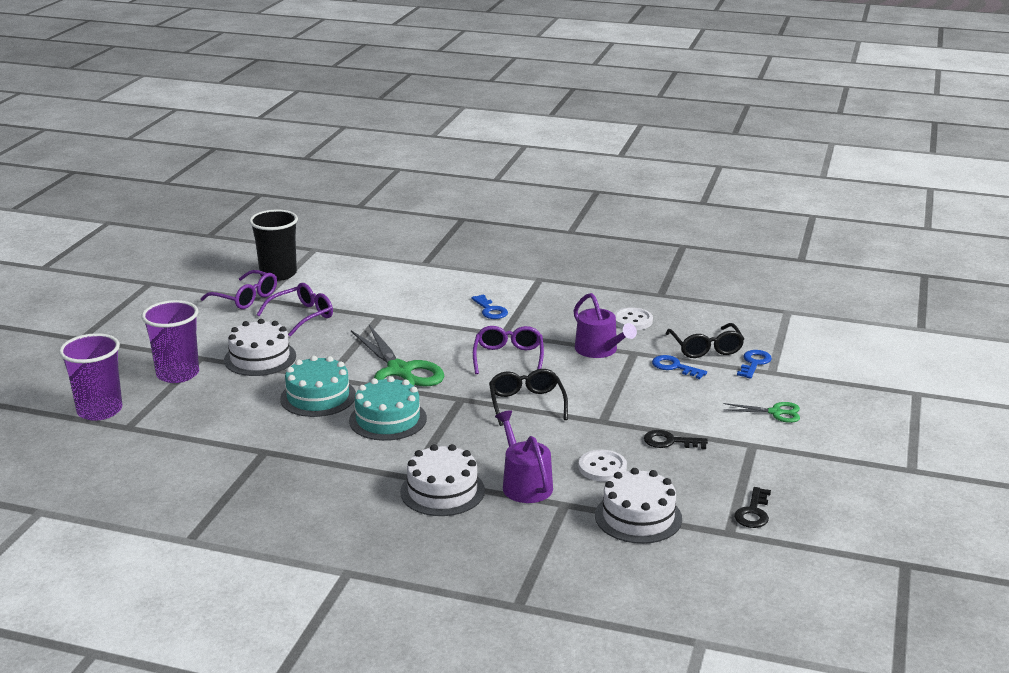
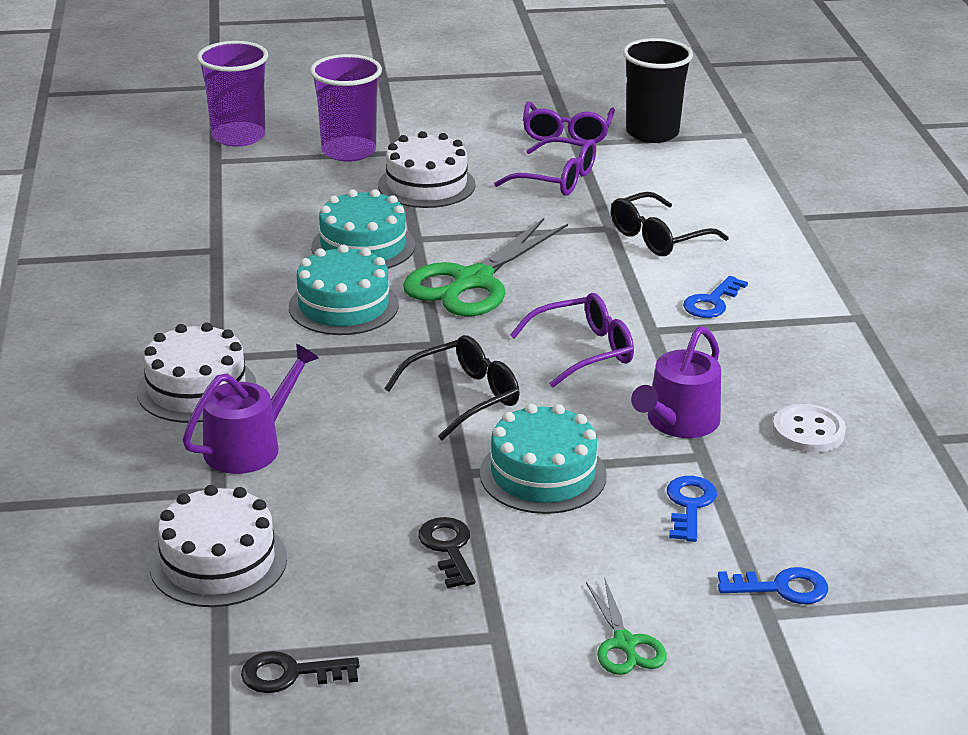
camera: 65 degrees right, 5 degrees up
(602, 468) = (332, 501): white button -> none
(620, 399) = (543, 474): none -> turquoise cake
(706, 348) = (785, 525): black glasses -> black glasses (658, 237)

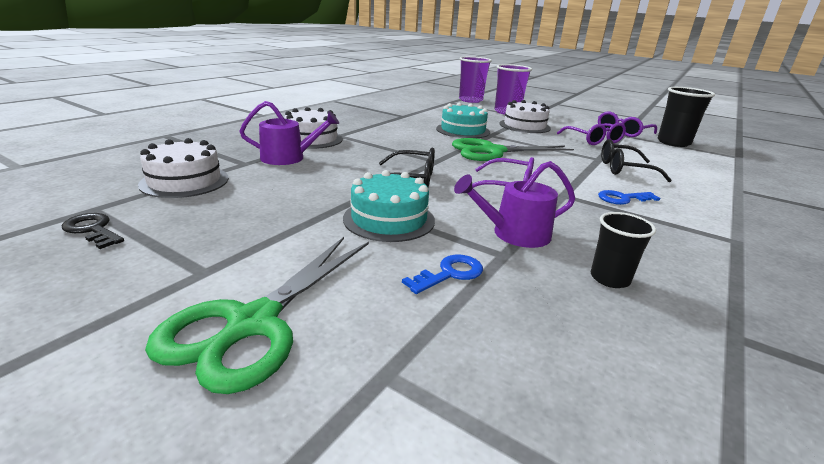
camera: 40 degrees right, 5 degrees down
(343, 306) = (419, 140): turquoise cake -> none
(448, 548) = (276, 223): black key -> none
(625, 644) = (253, 324): green scissors -> green scissors, size x2.02
(781, 588) = (430, 363): blue key -> none
(808, 431) = (609, 279): white button -> black cup

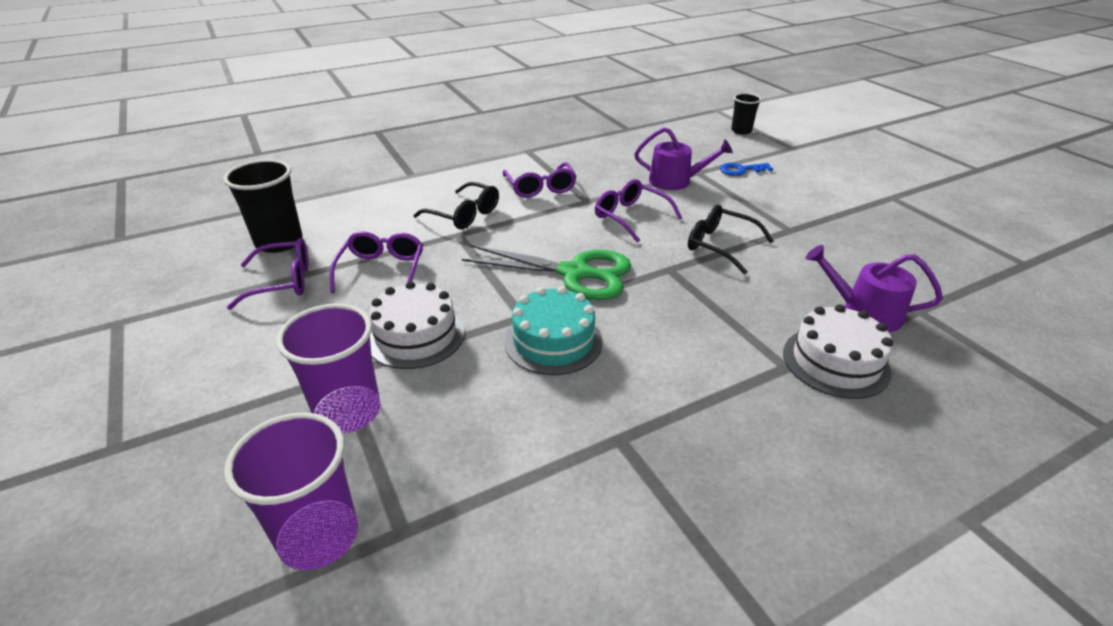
camera: 150 degrees left, 10 degrees up
(92, 230) = (999, 241): black key -> none
(185, 181) = (971, 288): white cake -> none
(253, 324) = (853, 171): green scissors -> none
(389, 219) = (763, 208): turquoise cake -> none
(609, 279) = (650, 152): black cup -> black cup (741, 131)
(623, 199) = (540, 188): blue key -> purple glasses

